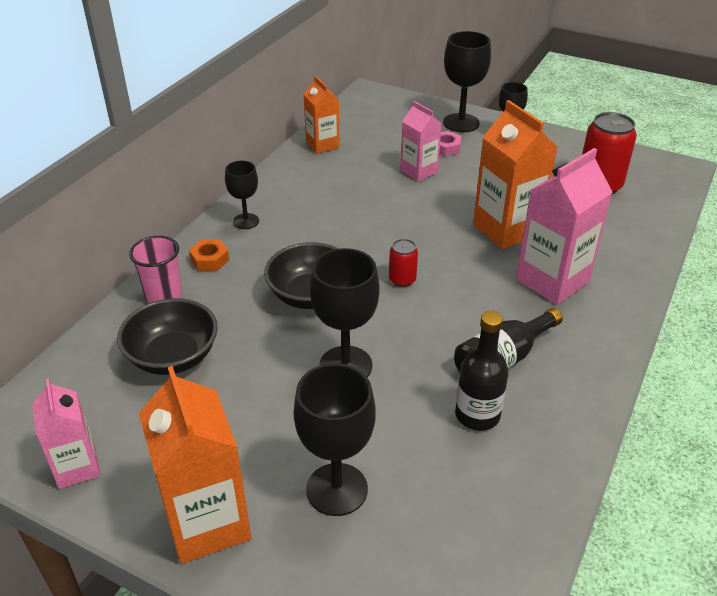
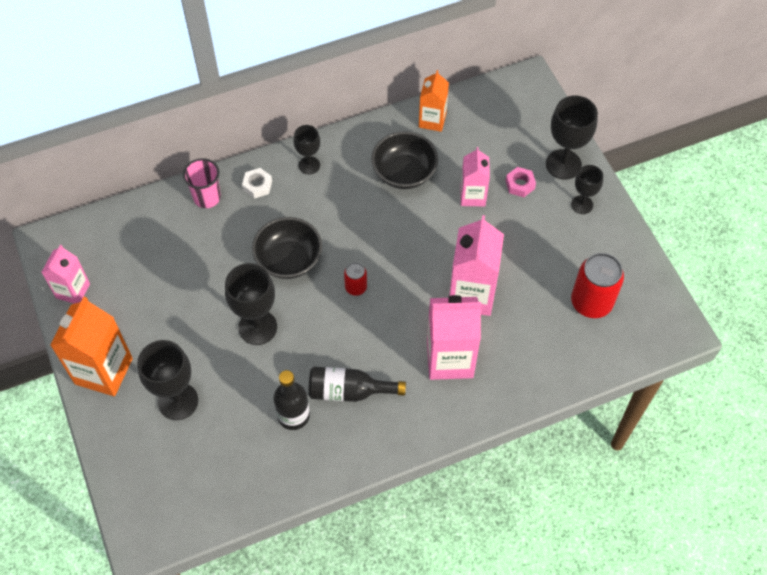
camera: 40 degrees right, 20 degrees up
(173, 357) = (173, 251): black bowl -> black bowl (404, 172)
(210, 260) = (257, 185): orange nut -> white nut
(506, 229) = (471, 294): orange carton -> pink carton

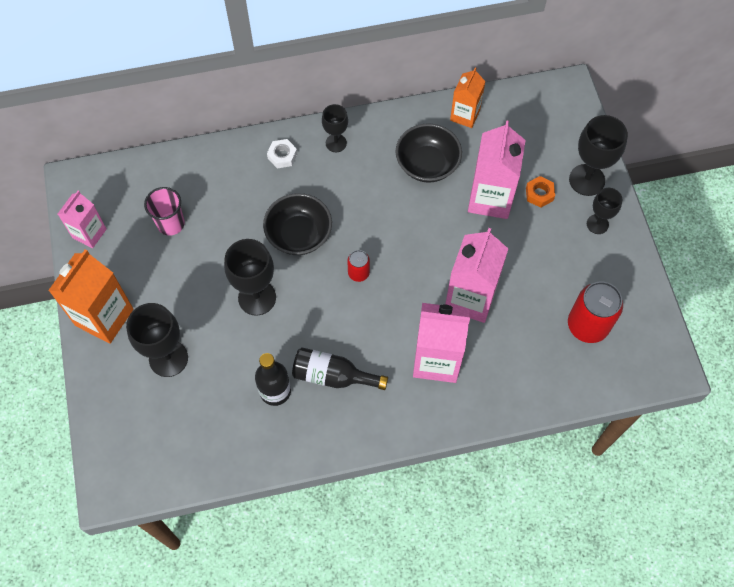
camera: 10 degrees right, 5 degrees up
(207, 197) = (232, 160): pink cup -> pink cup (171, 224)
(472, 196) = (490, 198): pink carton -> pink carton, size x1.65
(520, 184) = (539, 194): pink nut -> orange nut

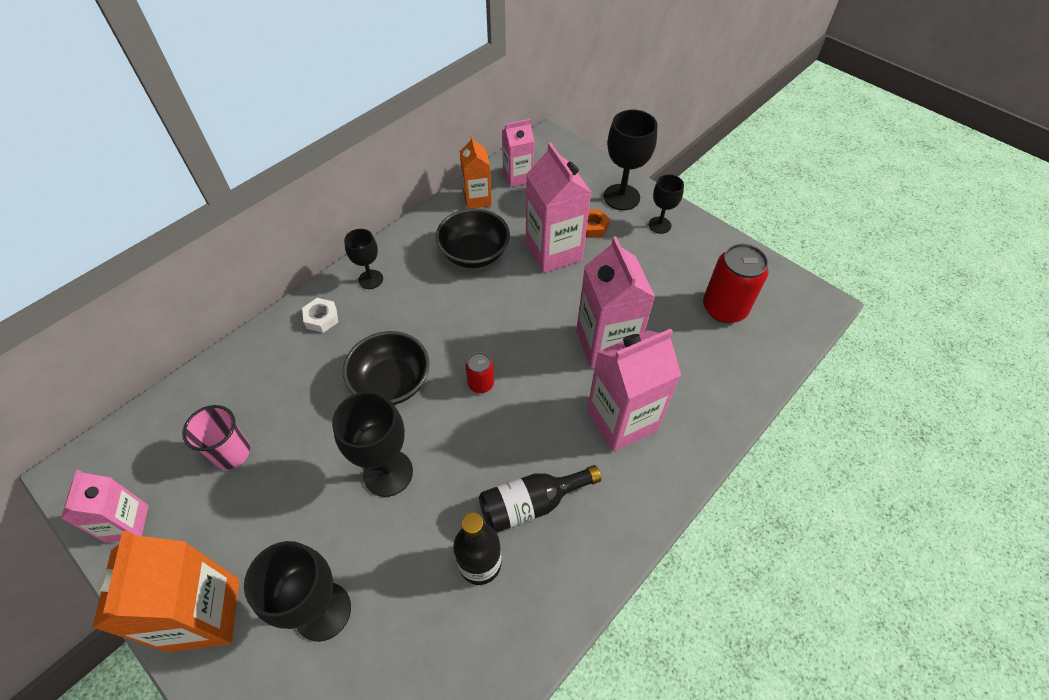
camera: 35 degrees left, 10 degrees down
(513, 112) = (518, 177): none -> pink carton

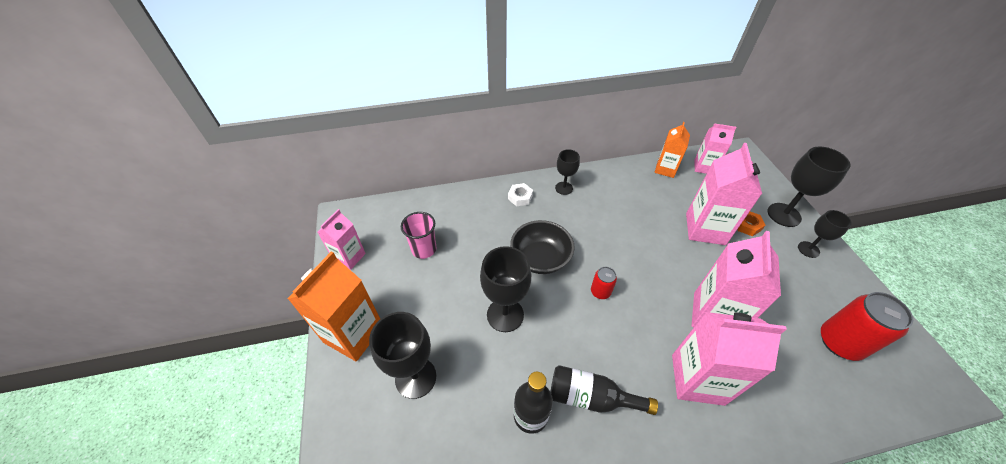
camera: 35 degrees right, 5 degrees down
(474, 253) = (643, 203): black bowl -> none

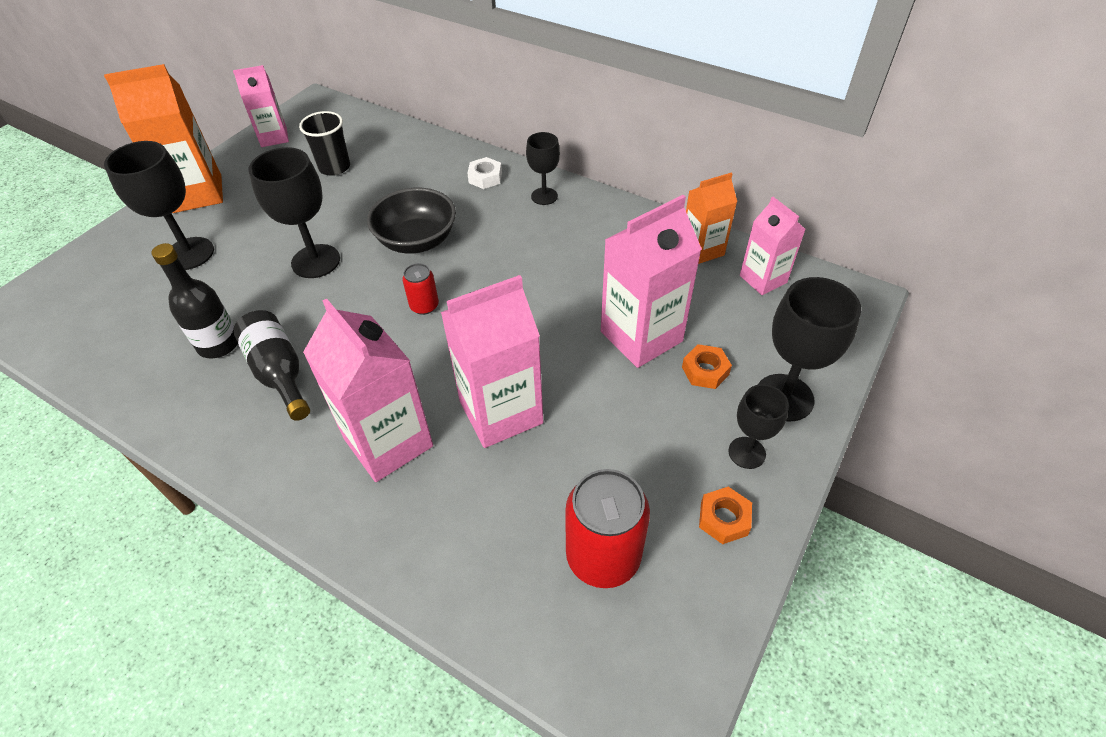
camera: 45 degrees right, 0 degrees up
(424, 249) = (334, 167): pink cup -> black cup
(843, 285) = (723, 519): none -> orange nut

